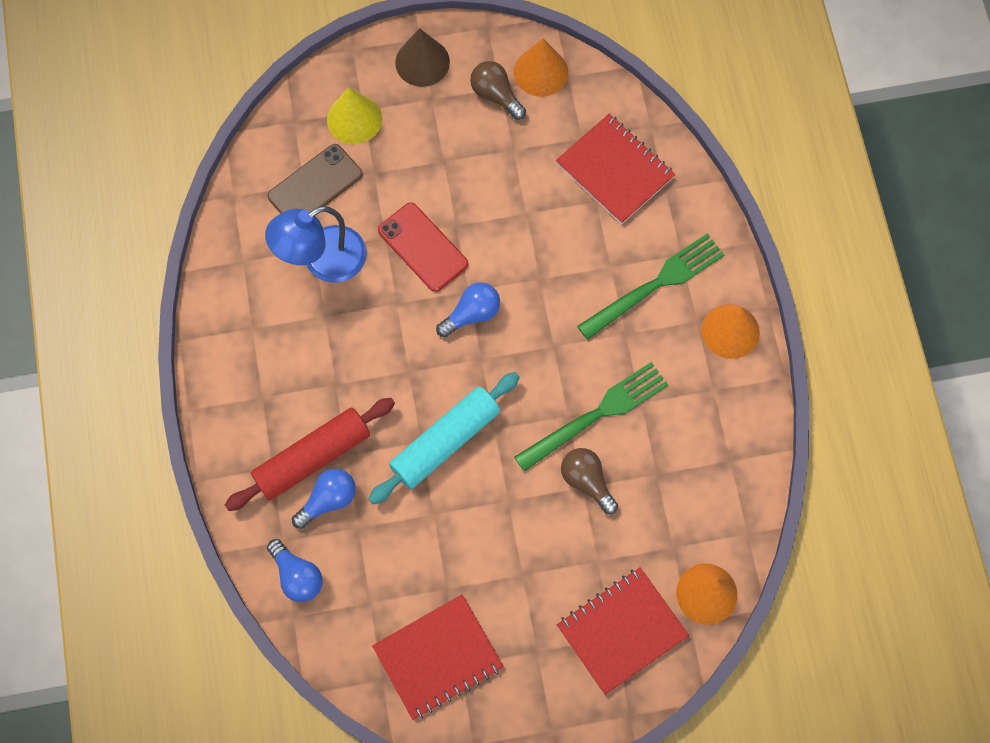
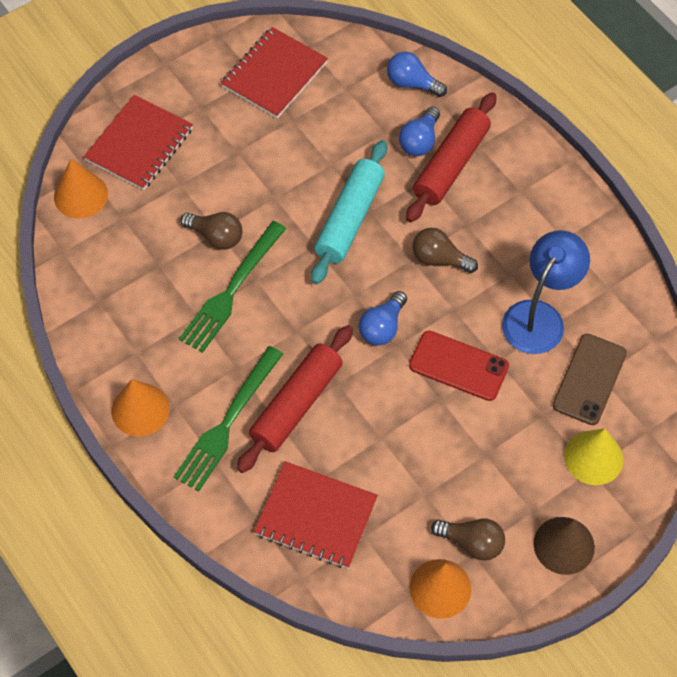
camera: 155 degrees right, 10 degrees down
(381, 359) = (439, 259): none -> brown light bulb
(586, 275) = (296, 404): none -> red rolling pin

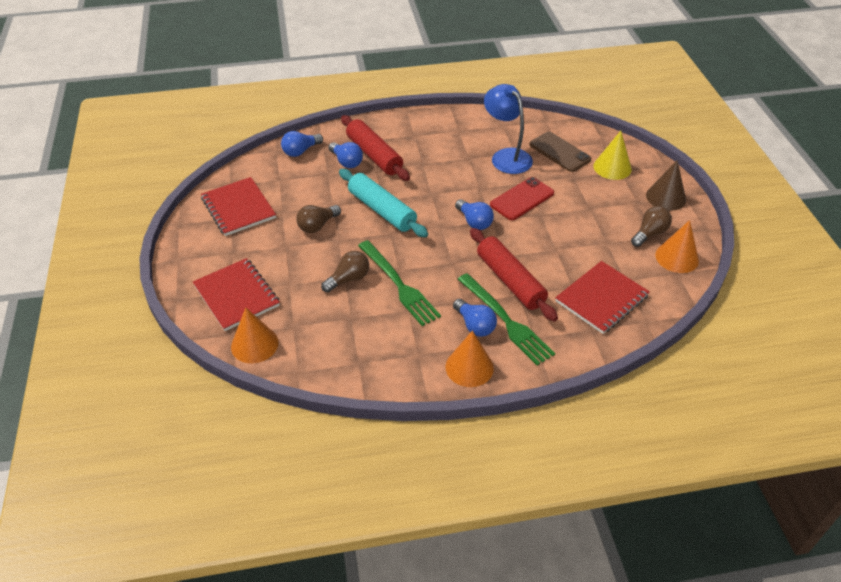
camera: 65 degrees left, 15 degrees down
(205, 392) = (475, 325): none -> blue light bulb
(439, 259) = (440, 182): brown light bulb -> brown light bulb (317, 225)

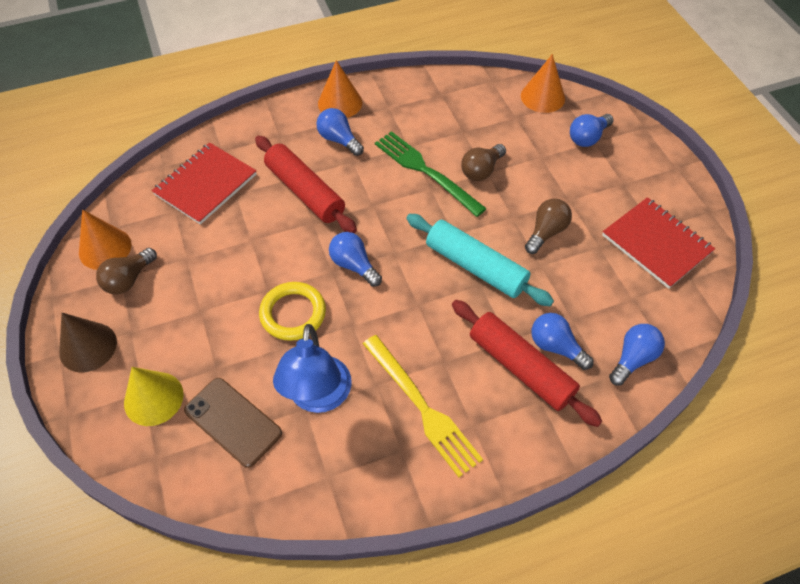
camera: 170 degrees right, 10 degrees up
(236, 296) = (588, 138): red notebook -> blue light bulb
(442, 145) = (422, 407): none -> yellow fork
(506, 156) = (318, 397): blue lamp -> blue lamp turned 45 degrees clockwise
(506, 321) = (308, 148): green fork -> none
(522, 199) = (293, 313): red phone -> yellow ring

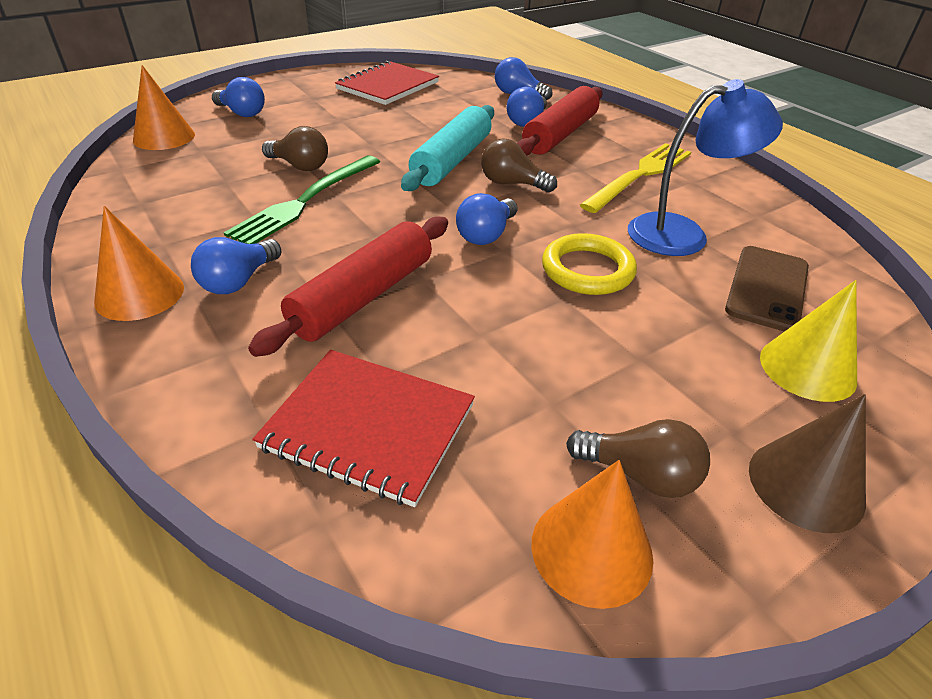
camera: 105 degrees left, 15 degrees down
(546, 232) = (389, 129): brown light bulb -> brown light bulb (512, 184)

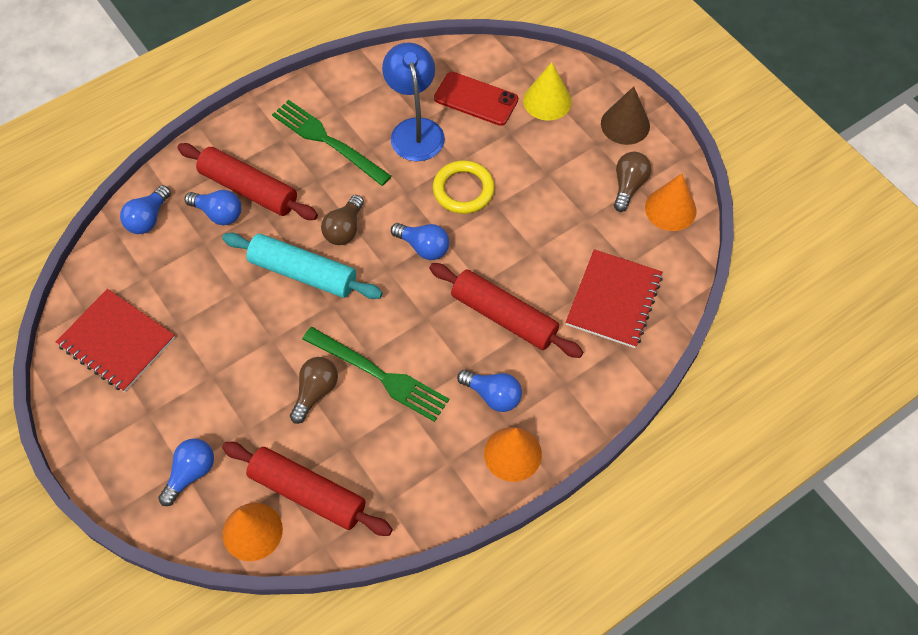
camera: 90 degrees left, 20 degrees up
(184, 161) = (307, 493): none -> red rolling pin
(640, 175) = (327, 141): yellow fork -> green fork
(767, 288) = (476, 99): brown phone -> red phone

